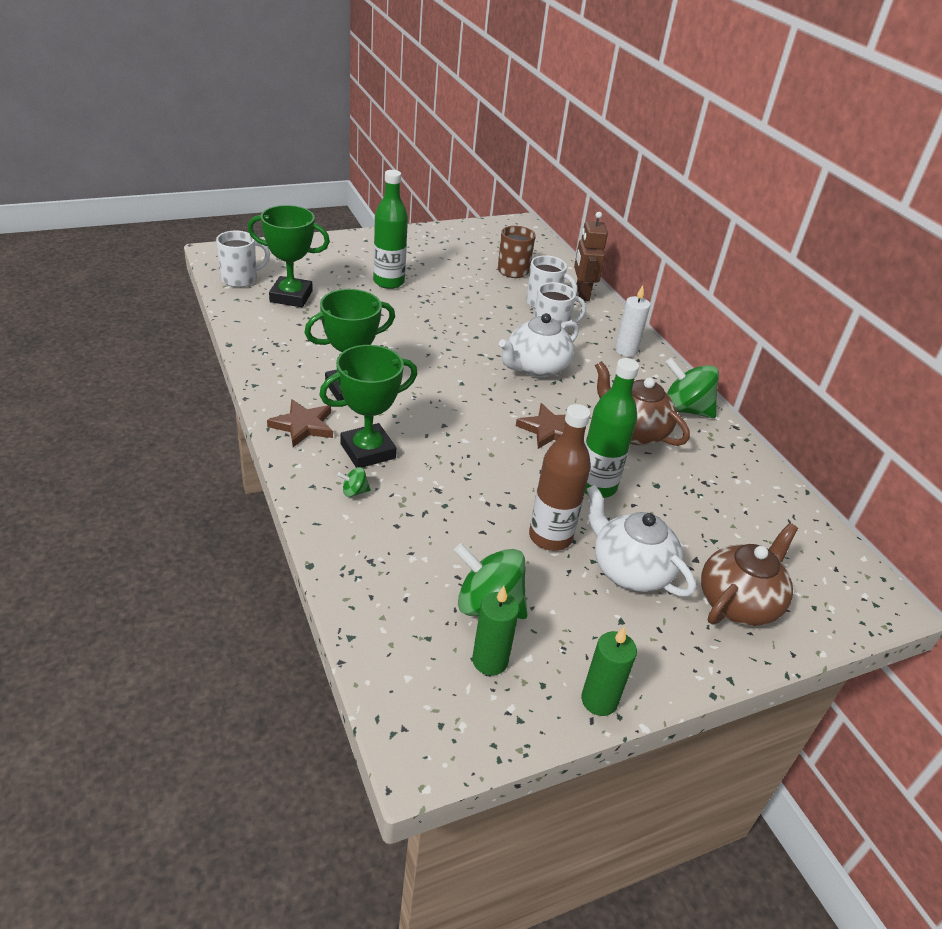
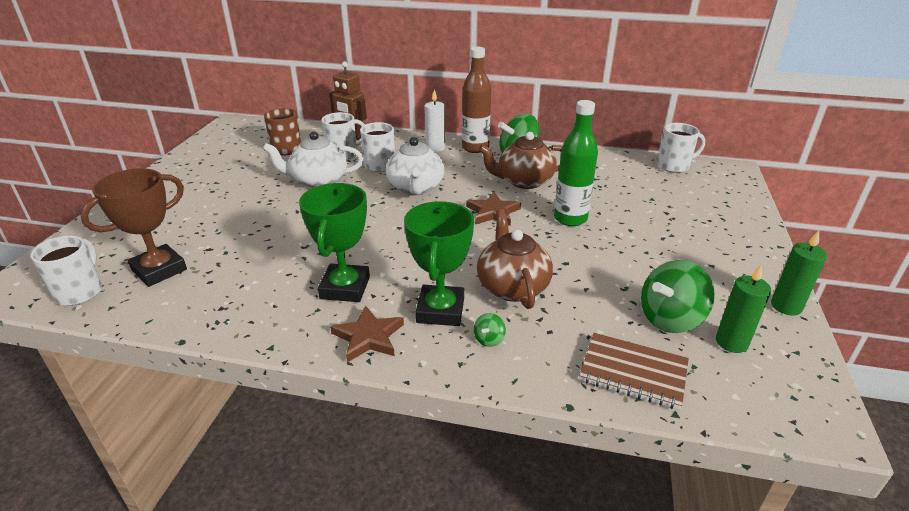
camera: 50 degrees left, 5 degrees down
(291, 296) = (159, 270): green trophy -> brown trophy
(384, 595) = (633, 372): none -> brown notebook
(388, 282) = (218, 208): green bottle -> none
(550, 537) = (611, 260): brown bottle -> brown bottle (475, 148)
(629, 570) = (664, 241): white teapot -> white teapot (318, 181)
(738, 602) = (713, 214): brown teapot -> brown teapot (512, 287)
(822, 543) = (674, 166): none -> white mug

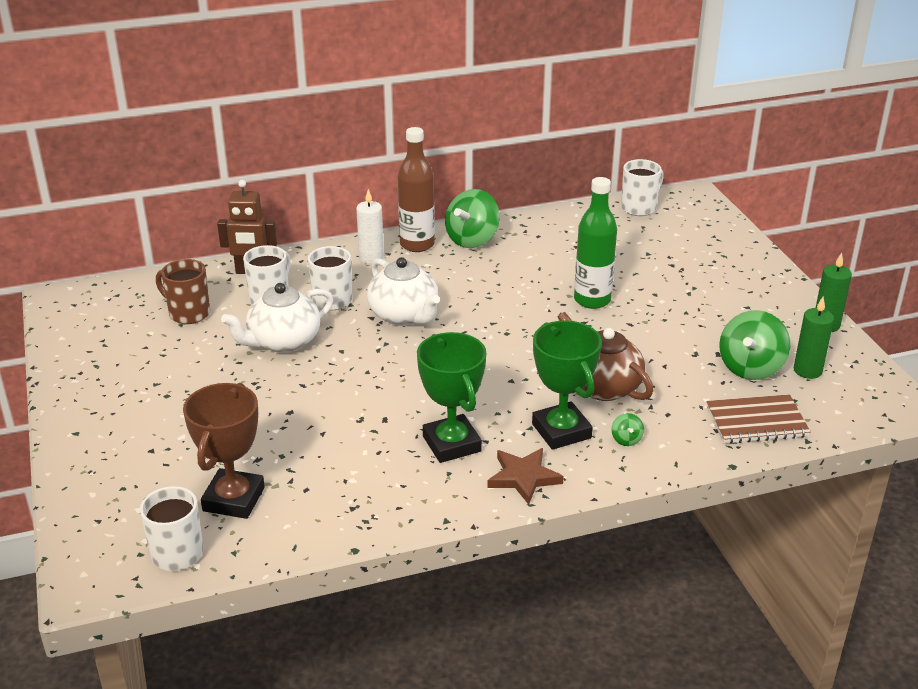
camera: 30 degrees left, 0 degrees up
(493, 212) = (512, 317): brown star -> none
(524, 181) = (509, 271): brown teapot -> none

